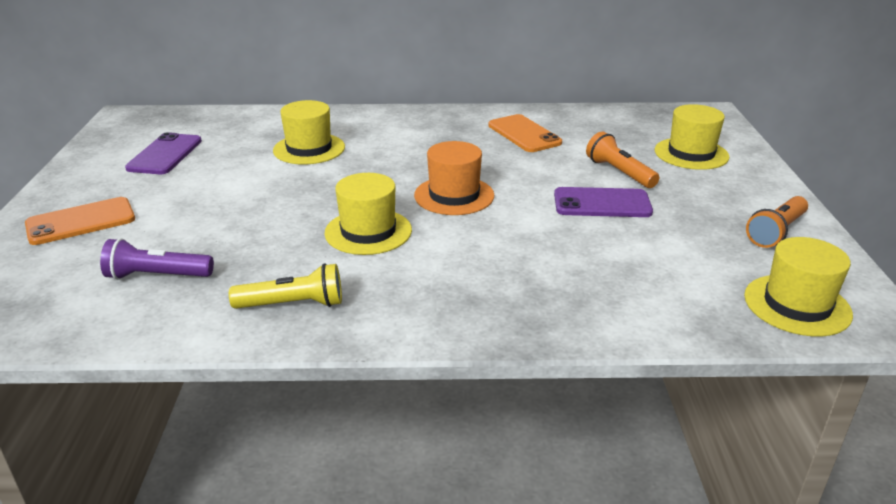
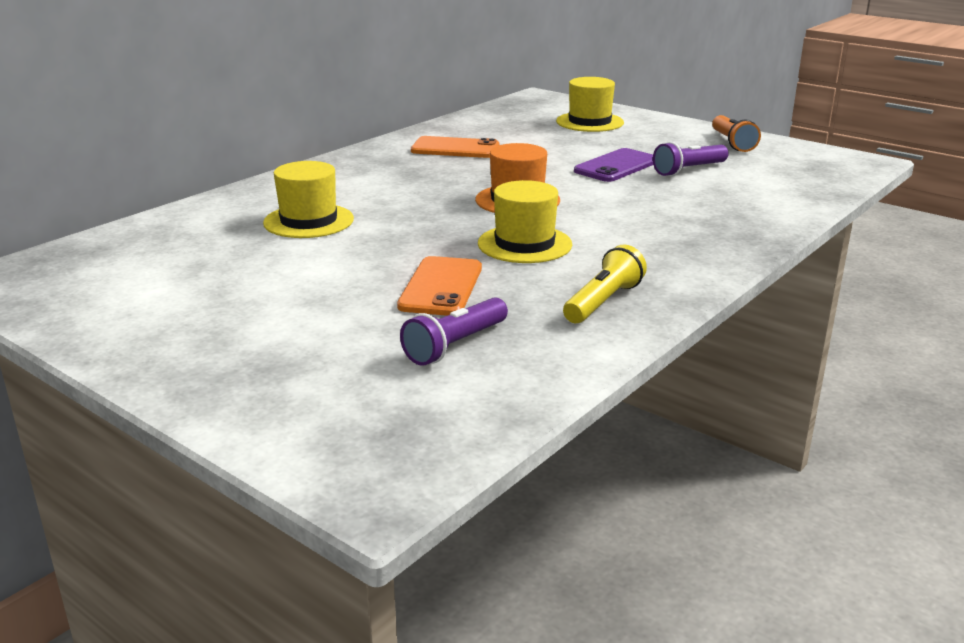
camera: 50 degrees left, 5 degrees down
(81, 222) = (253, 359): orange phone -> orange phone (441, 287)
(165, 154) = (167, 283): purple phone -> none
(619, 172) = (579, 147): orange flashlight -> none
(654, 237) = (689, 170): none -> purple flashlight
(797, 305) = (821, 169): yellow hat -> none

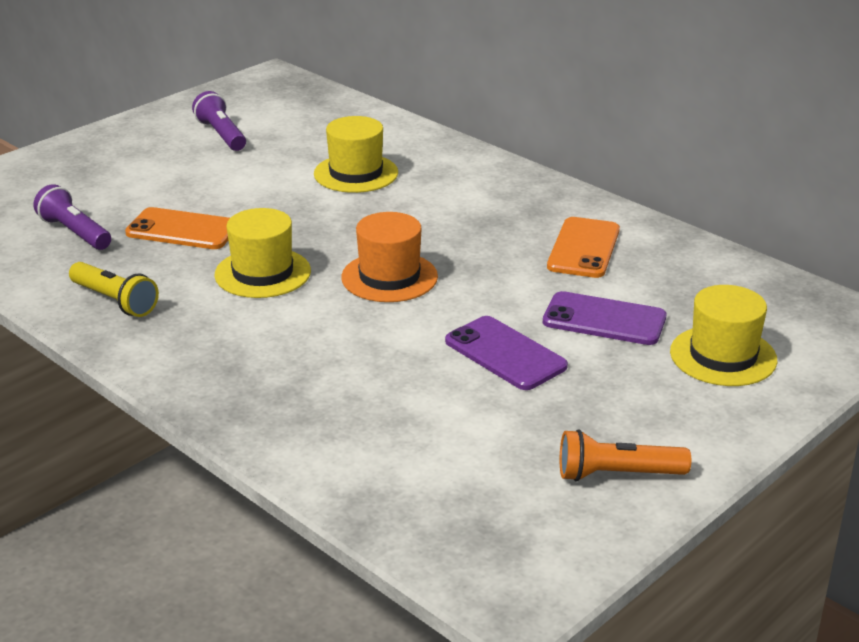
camera: 95 degrees right, 5 degrees up
(558, 144) = (604, 320): none -> purple phone
(689, 170) = (483, 409): purple flashlight -> purple flashlight (221, 135)

